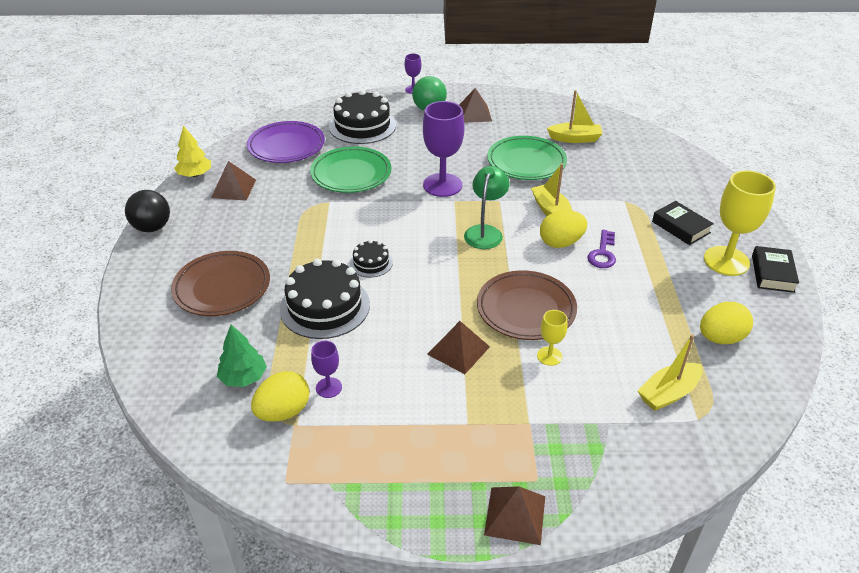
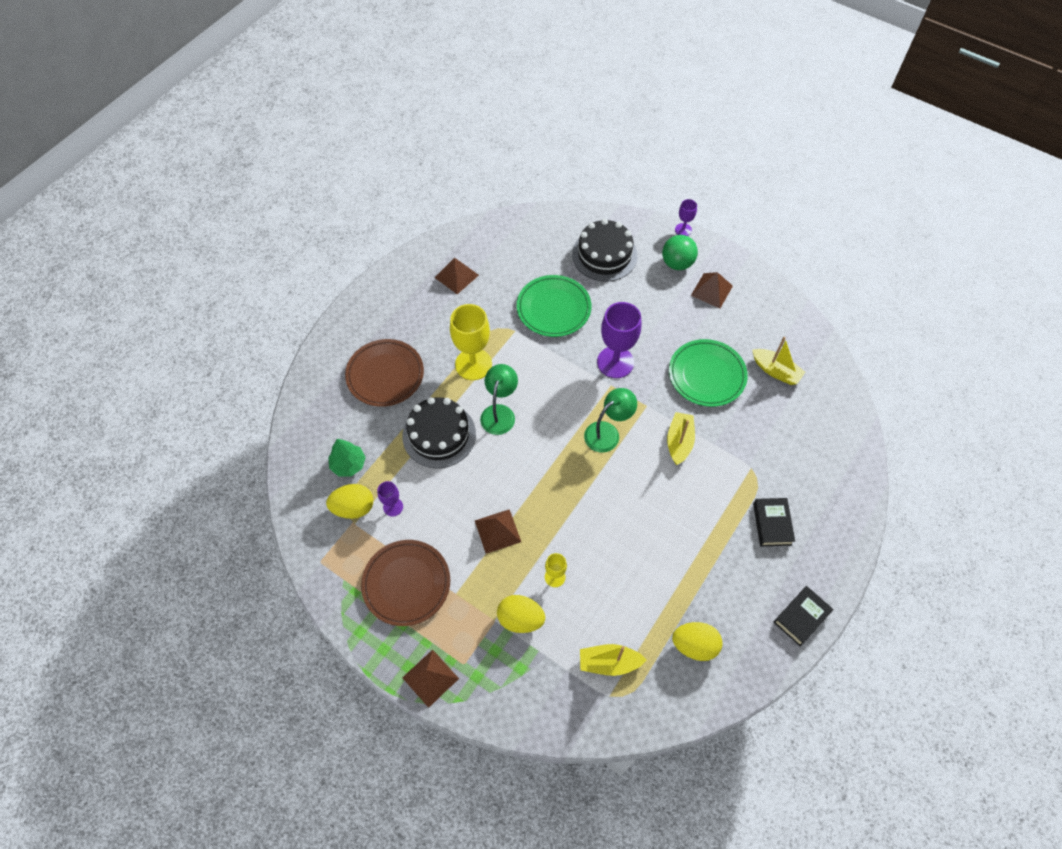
camera: 35 degrees right, 20 degrees up
(152, 227) = (376, 287): black ball -> none
(195, 175) = (439, 244): yellow tree -> none
(286, 146) = (527, 248): purple plate -> none
(371, 263) = (499, 413): black cake -> green lamp
(526, 309) = (574, 526): brown plate -> brown plate (406, 584)
(561, 243) = (657, 479): yellow egg -> yellow egg (520, 619)
(602, 253) = (680, 510): purple key -> none
(726, 261) = (775, 581): yellow goblet -> yellow goblet (473, 364)

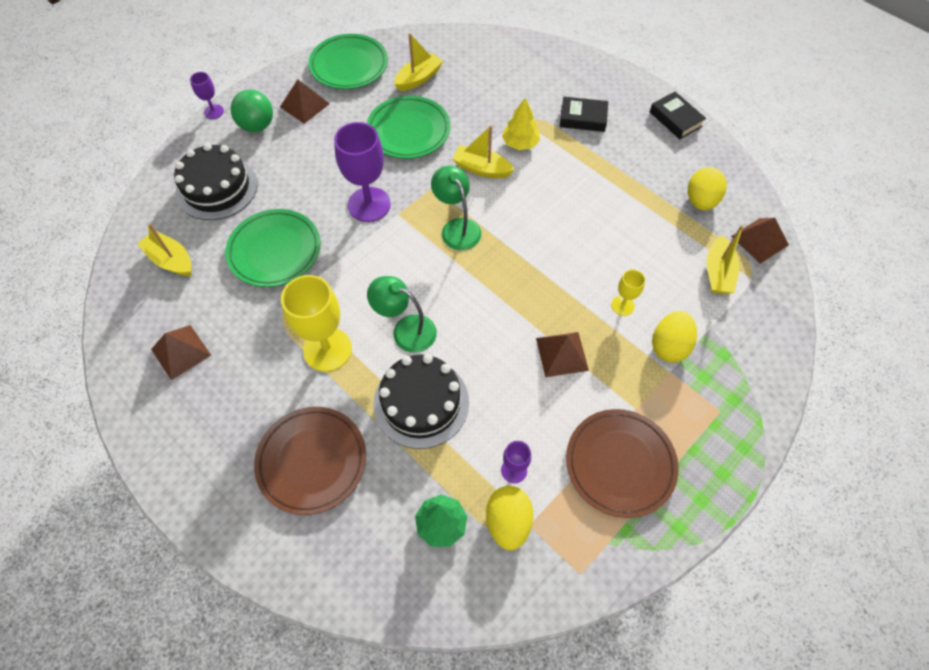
camera: 80 degrees left, 0 degrees up
(430, 678) = (736, 449): brown pyramid -> brown pyramid (759, 240)
(530, 247) = (171, 260): none -> yellow boat
(720, 470) = (520, 143): none -> yellow tree
(772, 312) = (349, 66): none -> green plate

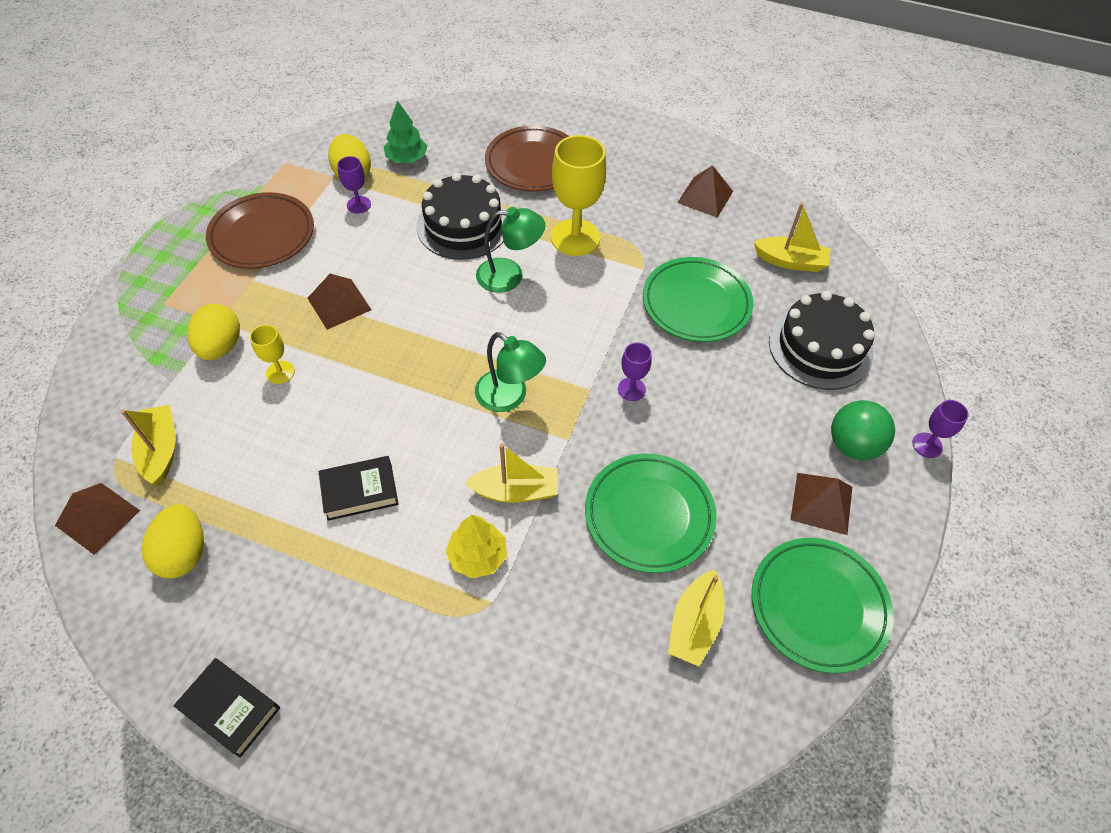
camera: 155 degrees right, 5 degrees down
(369, 204) = (631, 389): purple goblet -> purple goblet, size x0.50
(583, 118) = (393, 646): black book -> black book (360, 491)

